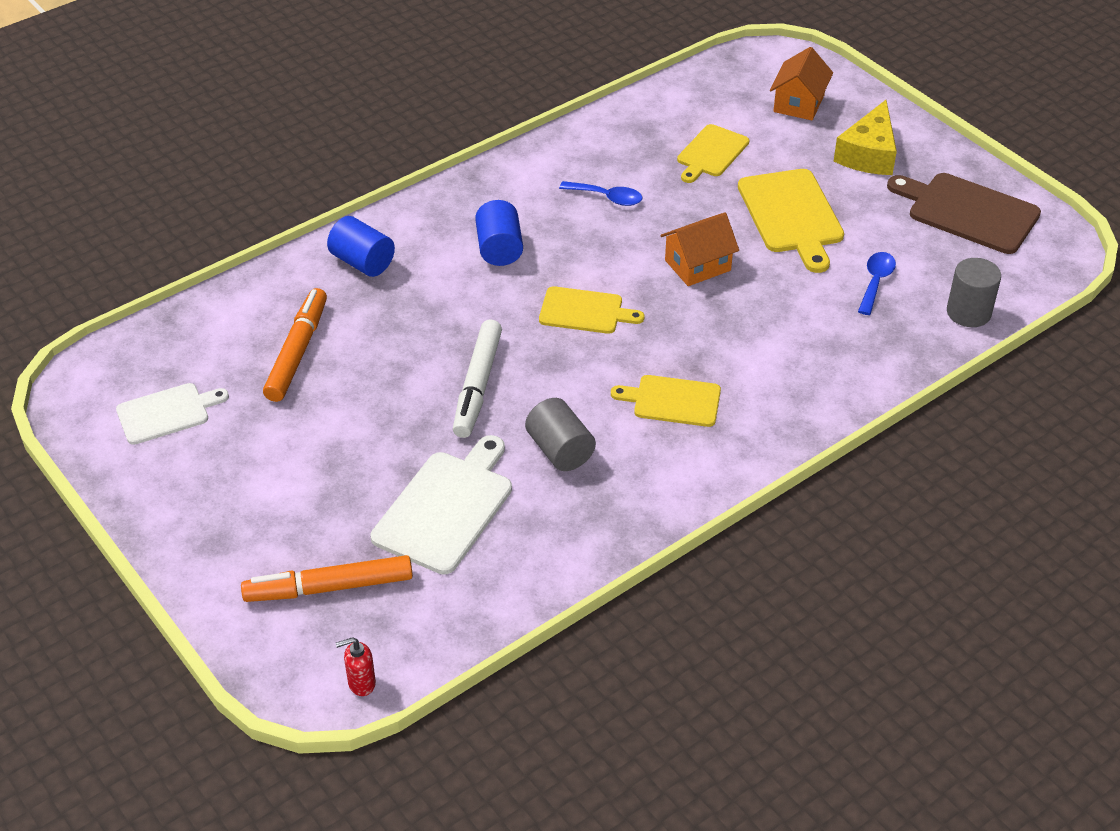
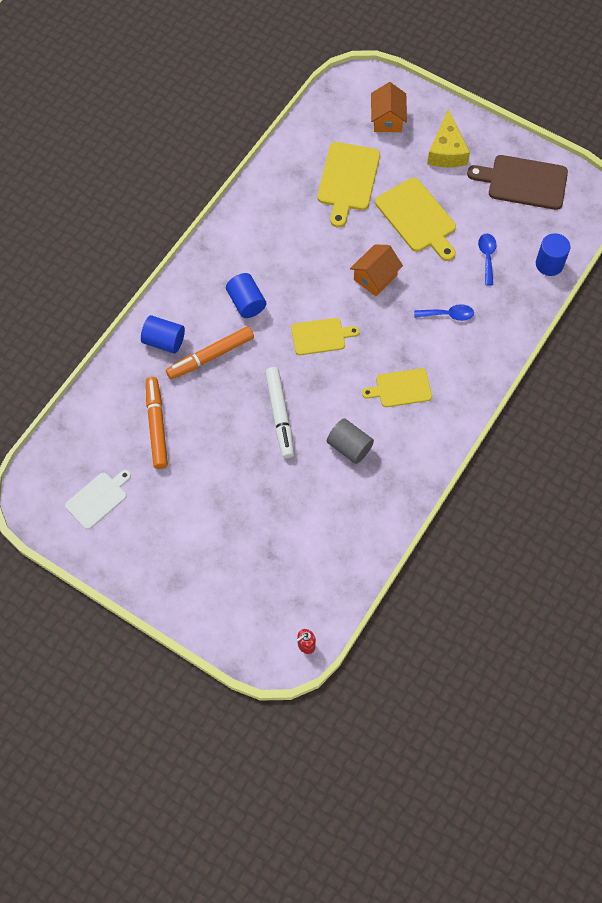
camera: 20 degrees left, 20 degrees up
(329, 588) = (258, 589): orange marker -> orange marker (210, 356)
(446, 508) = (300, 510): white cutting board -> none
(607, 197) = (297, 238): blue spoon -> blue spoon (448, 315)
(711, 153) = (348, 180): yellow cutting board -> yellow cutting board, size x1.56
(968, 312) = (549, 264): grey cylinder -> blue cylinder

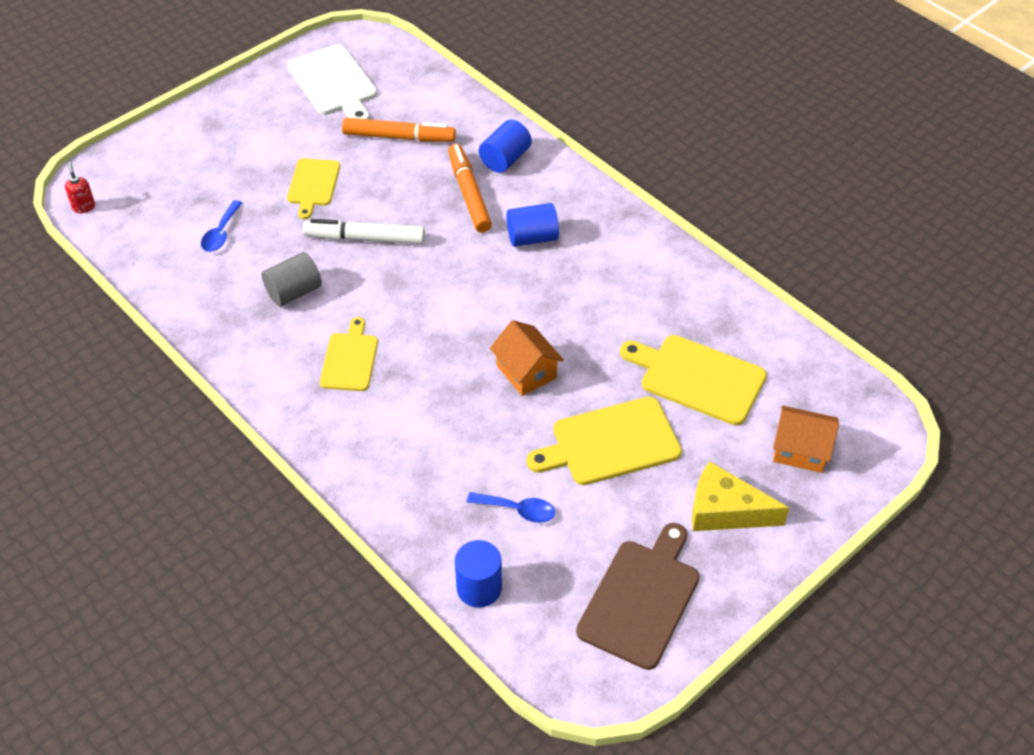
camera: 105 degrees right, 15 degrees down
(98, 499) = (334, 83): white cutting board -> white cutting board, size x1.56
(321, 336) = (457, 297): yellow cutting board -> yellow cutting board (313, 185)
(448, 315) = (438, 437): blue spoon -> blue spoon (221, 233)

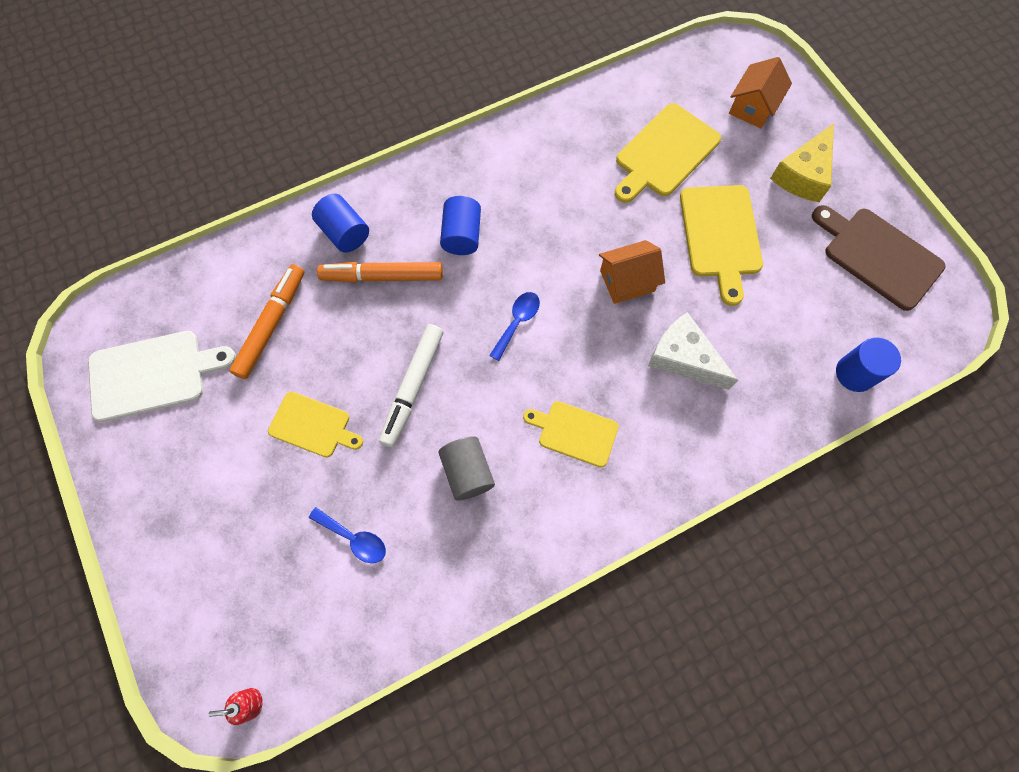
camera: 75 degrees left, 20 degrees up
(452, 431) = (683, 358): none -> white cheese
(518, 510) = (779, 324): blue spoon -> blue spoon (517, 322)

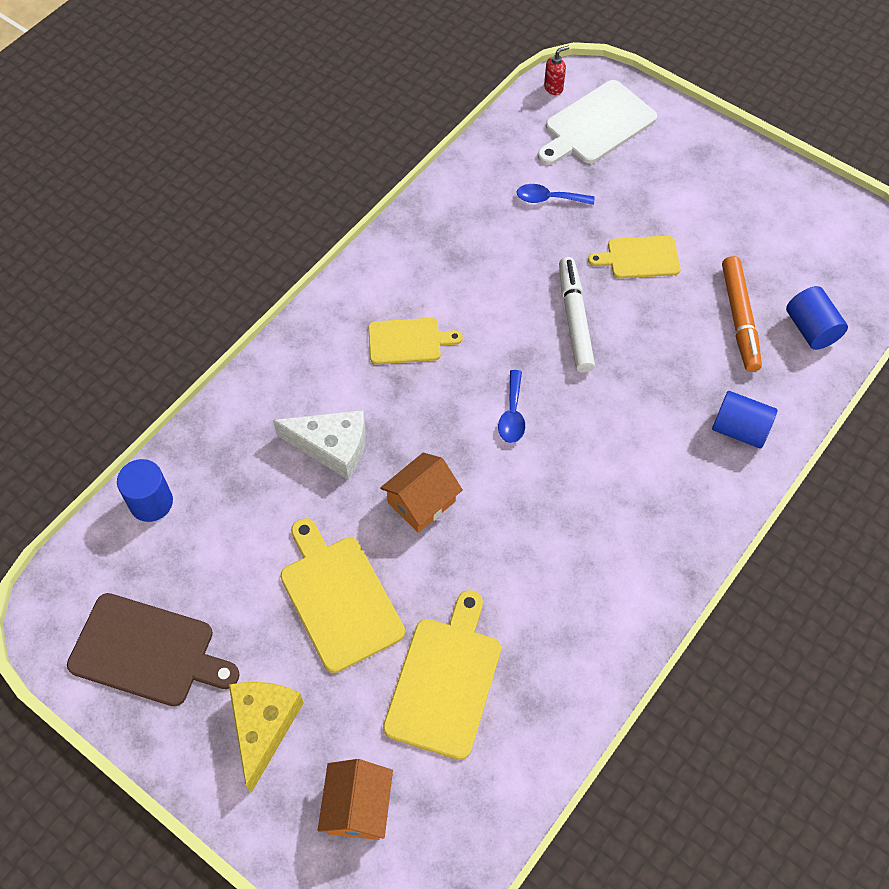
camera: 155 degrees right, 10 degrees down
(153, 374) = (805, 241): white cutting board -> white cutting board (596, 125)
(382, 276) = (671, 403): orange marker -> none
(462, 235) = (620, 477): blue cylinder -> blue cylinder (811, 329)
(467, 472) = (485, 275): grey cylinder -> none

